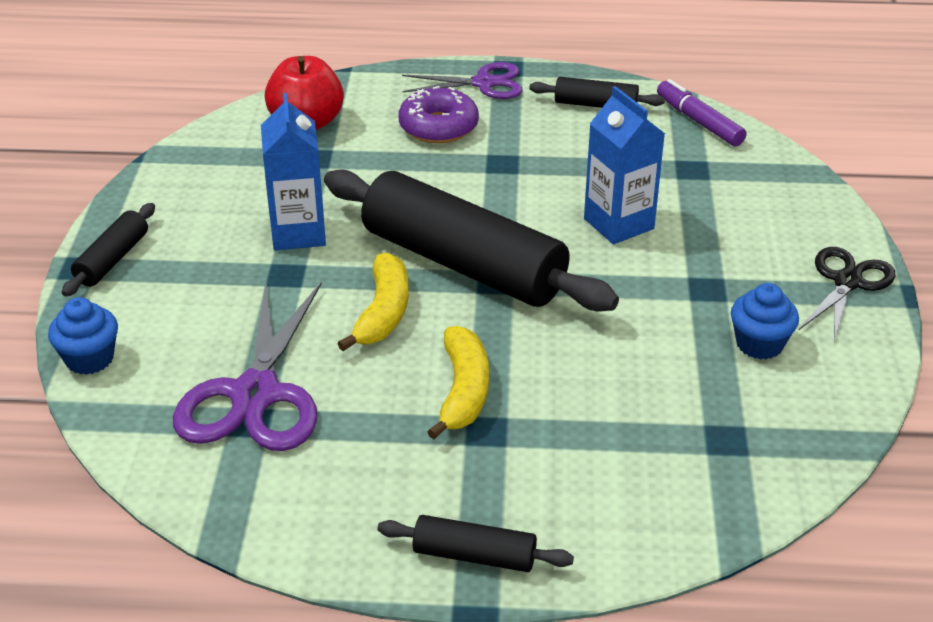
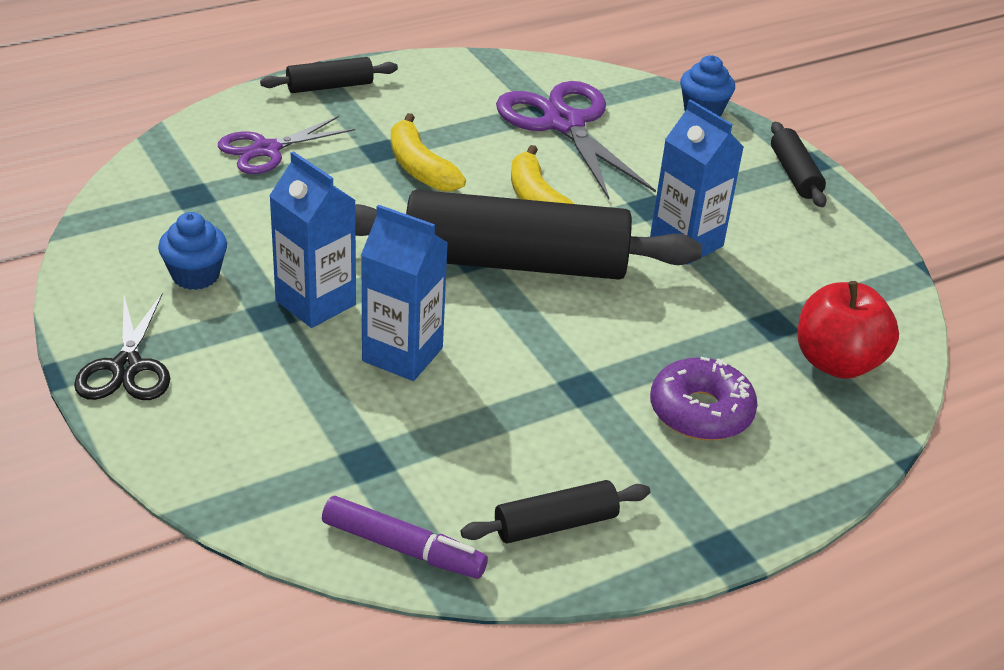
camera: 145 degrees right, 0 degrees up
(484, 83) = (723, 505): purple scissors -> purple scissors (266, 150)
(663, 285) = (315, 303): none -> blue carton

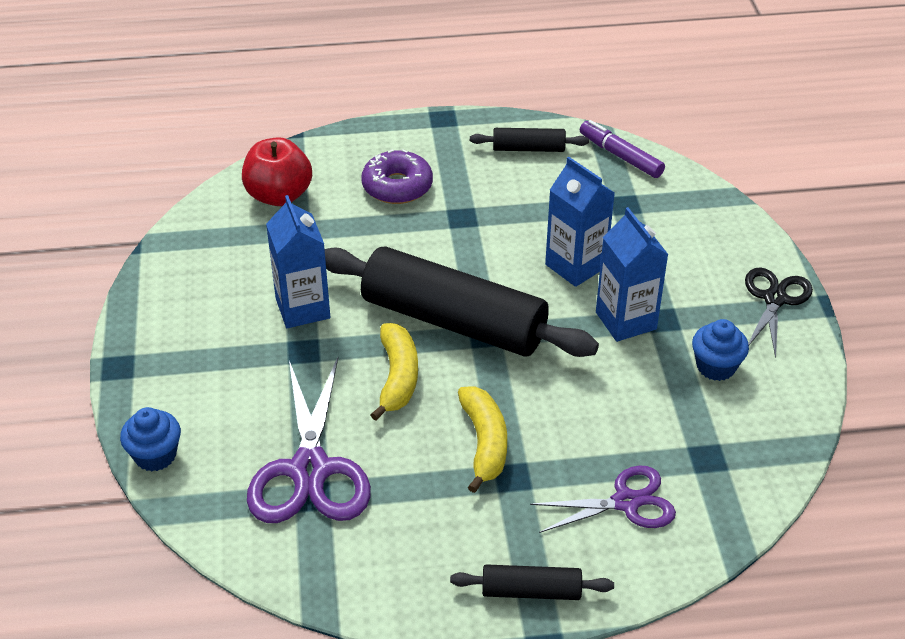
camera: 155 degrees left, 5 degrees up
(795, 174) = (145, 355): black rolling pin -> none

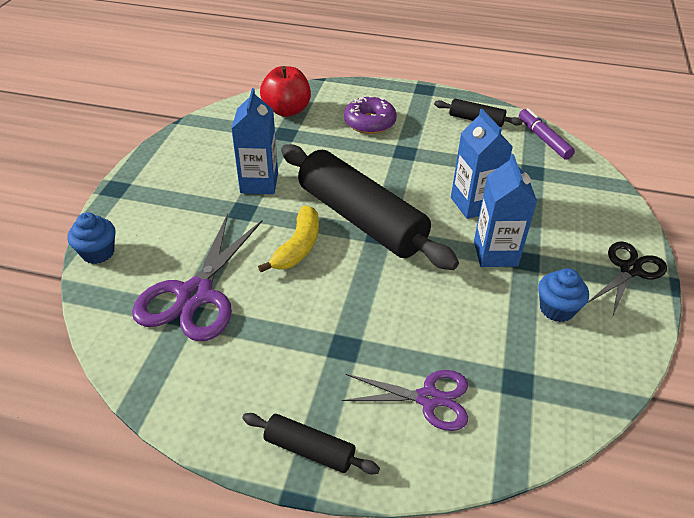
camera: 20 degrees right, 0 degrees up
(484, 443) = (336, 314): yellow banana -> none

